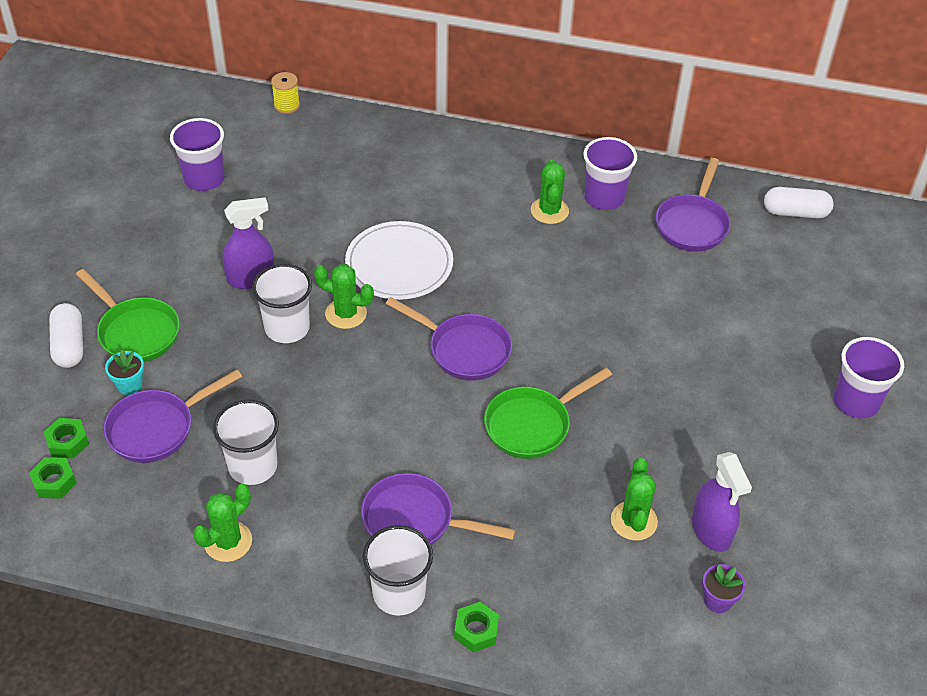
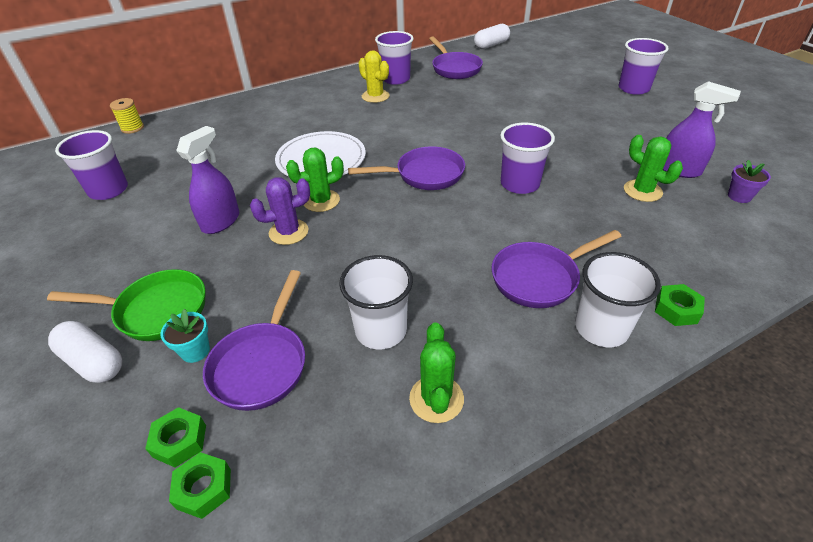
camera: 40 degrees left, 5 degrees down
(287, 328) = (288, 232): white cup -> purple cactus
(532, 425) = (519, 184): green pan -> purple cup
(549, 211) = (375, 96): green cactus -> yellow cactus

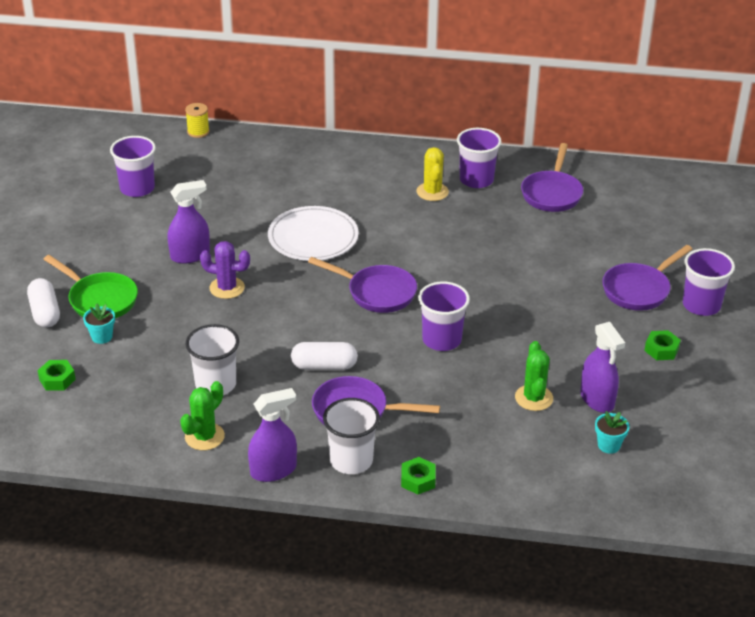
camera: 35 degrees right, 5 degrees down
(204, 488) = (51, 407): green nut -> green nut (661, 349)
(262, 364) = (131, 364): purple pan -> purple pan (639, 290)
(321, 201) = (274, 275): green cactus -> none
(491, 45) = (635, 180): white capsule -> white capsule (324, 366)
(551, 390) = (273, 470): none -> purple spray bottle
(739, 196) = (609, 445): purple flower pot -> turquoise flower pot

